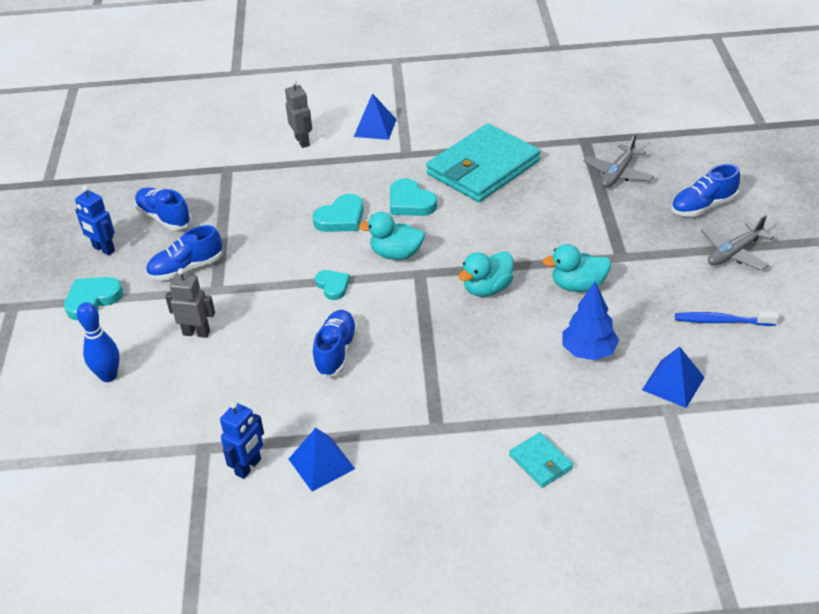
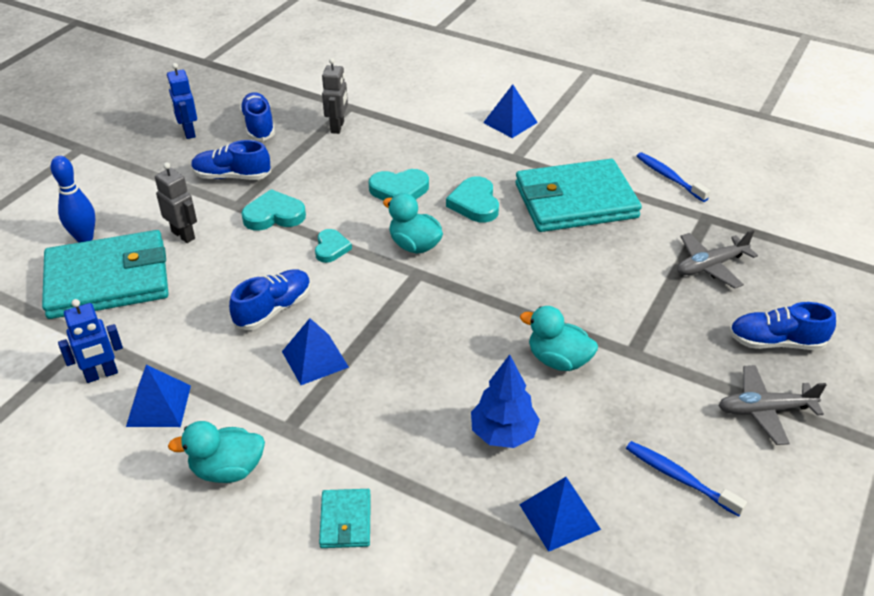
camera: 30 degrees right, 0 degrees up
(92, 300) = (138, 169): turquoise heart -> turquoise heart (274, 215)
(170, 397) = (108, 280): none -> turquoise wallet
(302, 141) = (434, 109): grey robot -> grey robot (338, 127)
(406, 371) = (315, 359): none -> blue pyramid
(487, 288) = (466, 319): turquoise duck -> turquoise duck (227, 470)
(533, 121) = (669, 177): none -> blue toothbrush

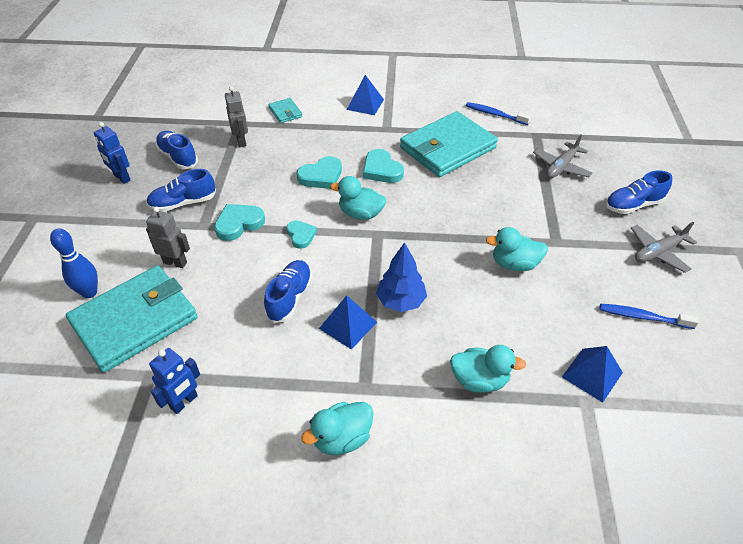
camera: 25 degrees left, 5 degrees up
(158, 406) = (251, 409): blue pyramid -> none
(345, 521) = (456, 440): turquoise wallet -> turquoise wallet (285, 112)
(418, 470) = (479, 380): none -> turquoise duck
(503, 433) = (516, 330): blue tree -> blue tree (401, 301)

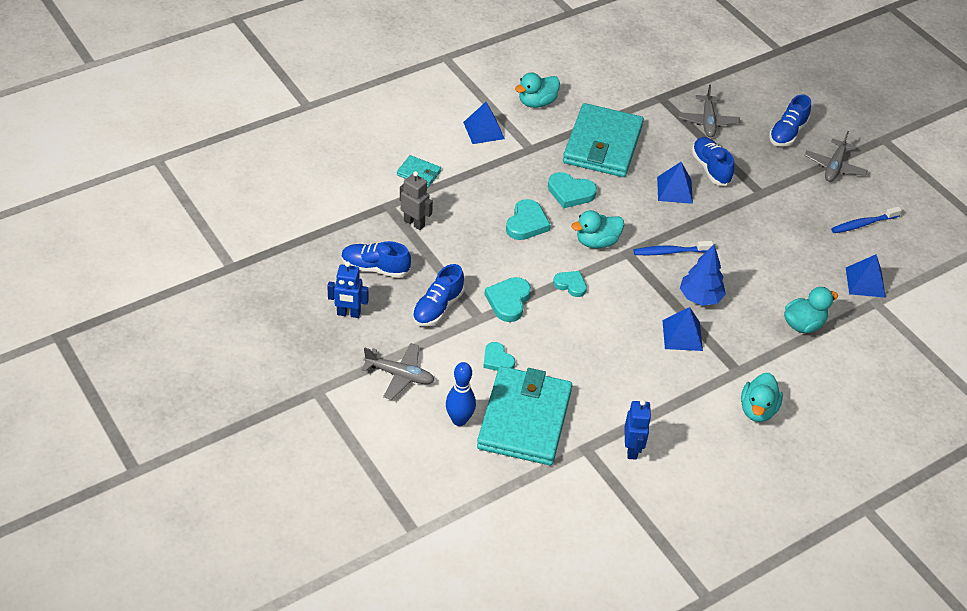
camera: 40 degrees left, 0 degrees up
(96, 236) = (400, 375): none -> grey plane
(175, 262) = (497, 360): grey robot -> turquoise heart
(290, 297) = (619, 338): blue shoe -> blue shoe (710, 168)
(474, 205) = (674, 190): none -> blue pyramid
(495, 114) = (608, 90): blue toothbrush -> blue toothbrush (670, 252)
(514, 264) = (749, 226): turquoise duck -> turquoise duck (537, 102)

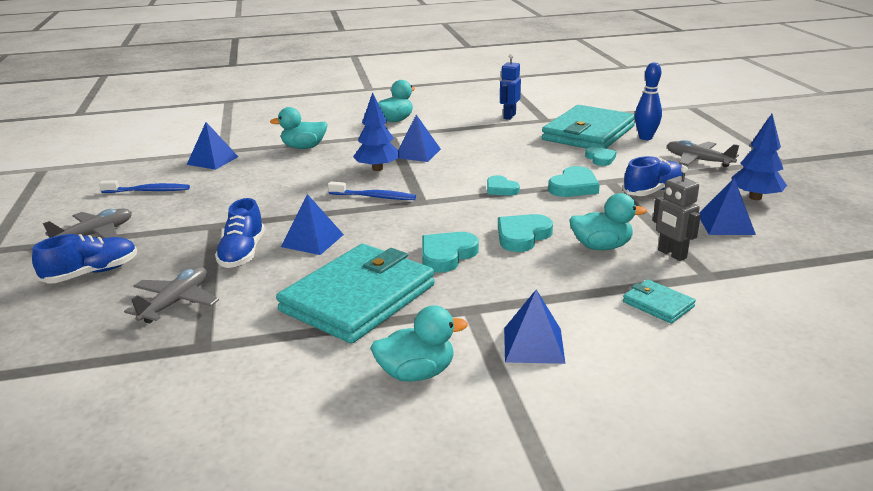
camera: 155 degrees left, 20 degrees down
(348, 314) = (755, 197): blue robot -> blue tree
(375, 268) = (725, 224): blue shoe -> blue pyramid
(570, 192) = (447, 255): turquoise heart -> turquoise heart turned 90 degrees counterclockwise
(597, 242) = (448, 212): turquoise duck -> turquoise duck (601, 246)

